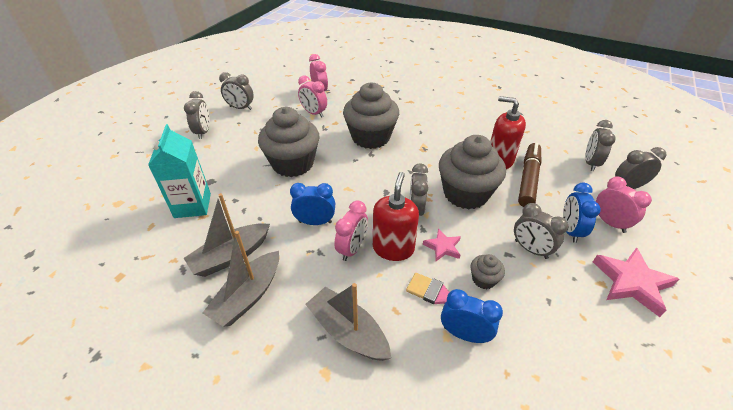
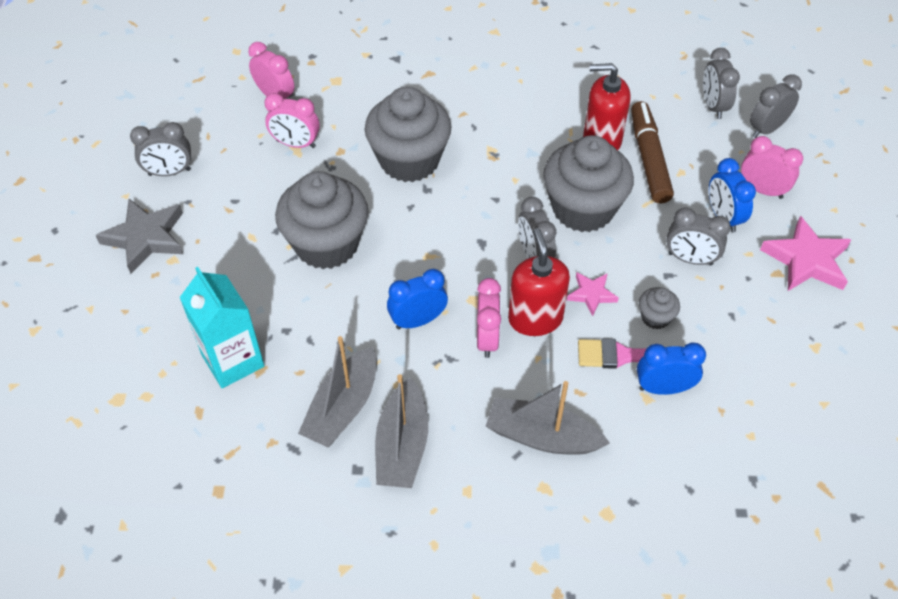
camera: 25 degrees left, 10 degrees up
(203, 132) = (145, 238): grey clock -> grey star

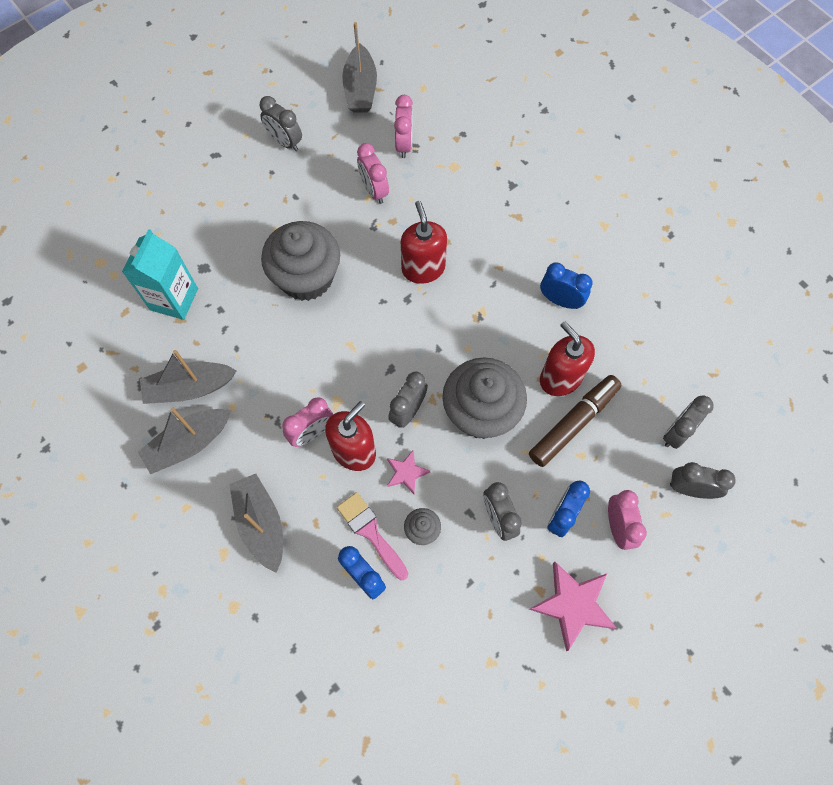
camera: 50 degrees right, 15 degrees up
(145, 238) = (223, 174): grey star -> none
(184, 89) = (360, 89): none -> grey boat
(409, 160) = (423, 268): grey cupcake -> red soap dispenser
(418, 320) = (291, 379): blue clock -> blue clock (560, 300)

